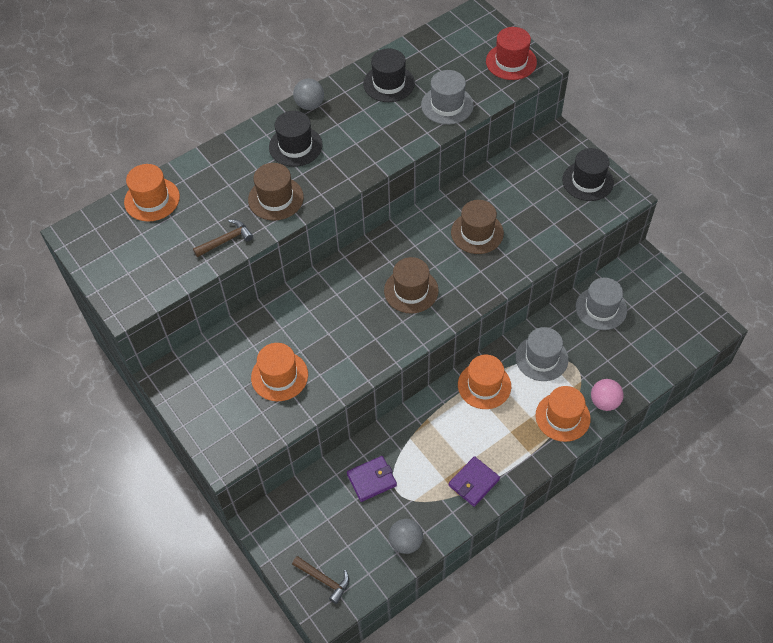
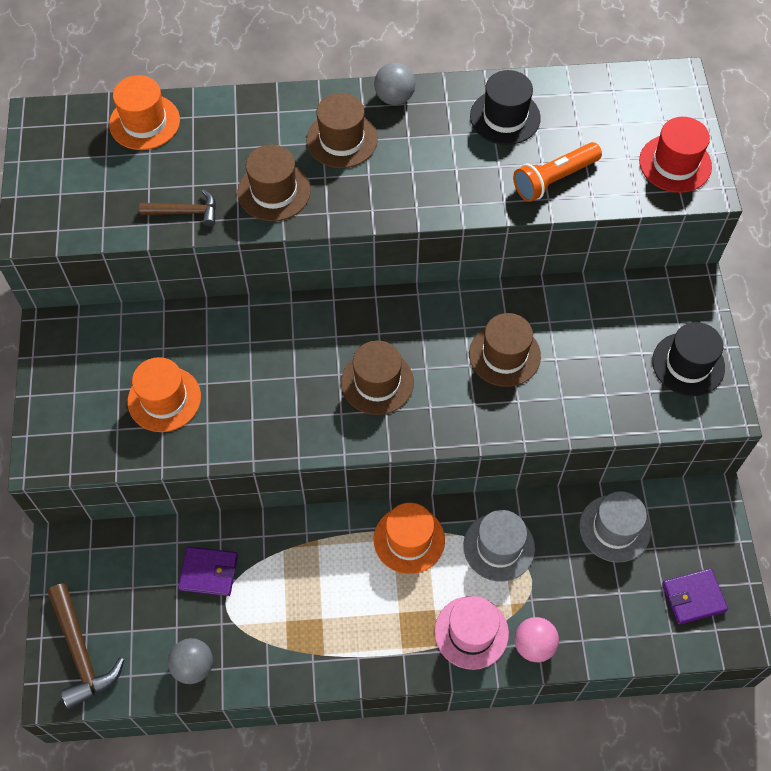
camera: 30 degrees right, 5 degrees up
(295, 146) = (341, 140): black hat -> brown hat
(324, 580) = (81, 652): brown hammer -> brown hammer, size x1.58
(447, 105) = (554, 179): grey hat -> orange flashlight
(474, 482) = (315, 646): purple wallet -> purple wallet (693, 597)
(562, 417) = (471, 632): orange hat -> pink hat

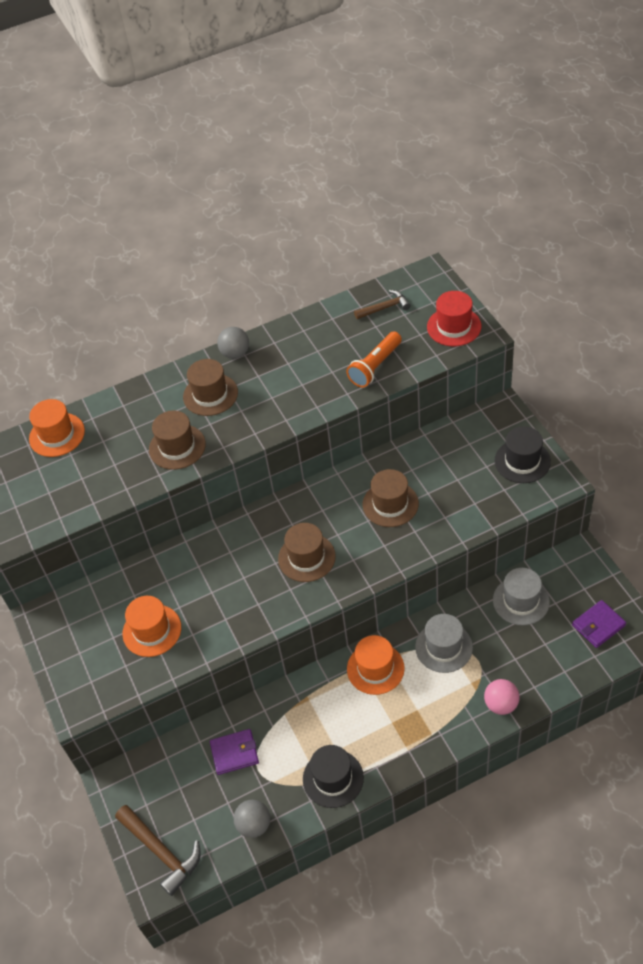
camera: 15 degrees left, 10 degrees down
(185, 212) = (117, 484): brown hammer -> brown hammer (384, 308)
(471, 632) = (451, 714): pink hat -> none
(505, 117) = (321, 338): black hat -> black hat (333, 778)

